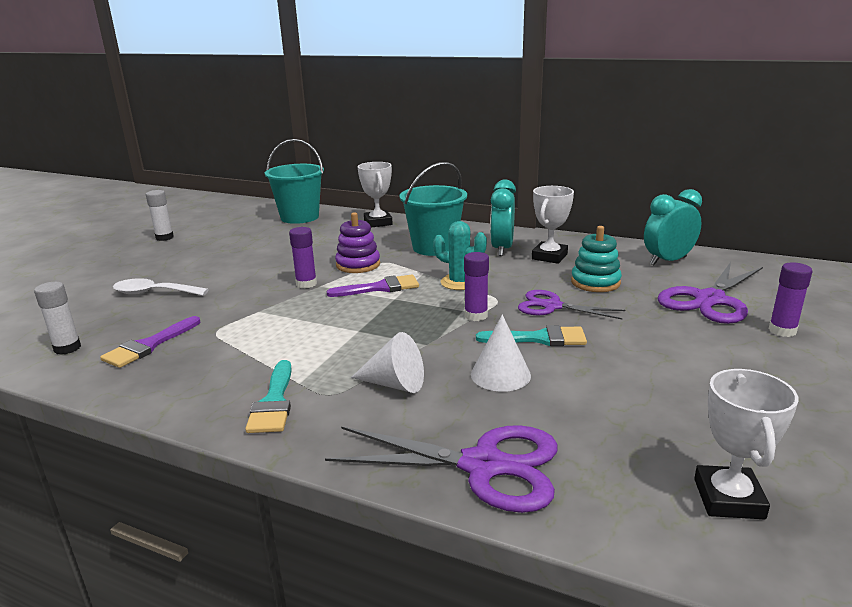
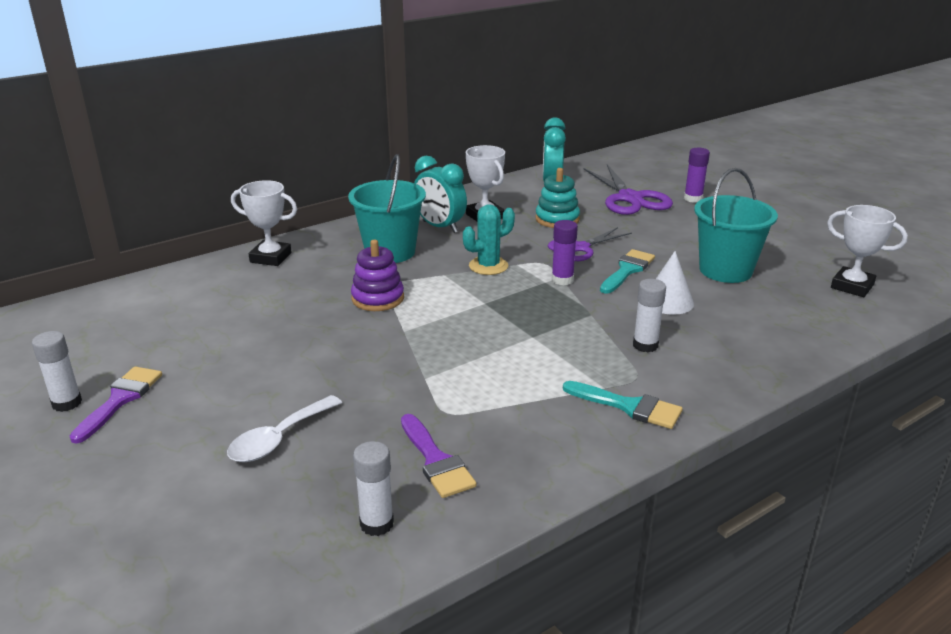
camera: 60 degrees left, 5 degrees up
(299, 217) = (166, 294): turquoise bucket -> turquoise bucket (725, 270)
(306, 284) = (389, 337): purple glue stick -> none
(380, 288) = (452, 303): purple brush -> purple brush (120, 399)
(394, 384) = (645, 345): white cone -> white glue stick
(483, 465) = (779, 344): purple scissors -> none

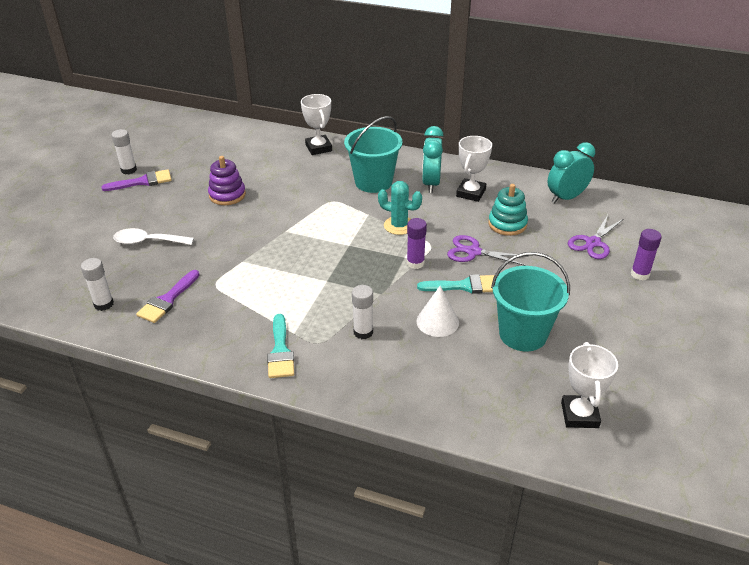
camera: 55 degrees right, 10 degrees up
(378, 298) = (312, 205): purple stacking toy -> purple stacking toy (227, 195)
(630, 198) = (593, 243): purple scissors -> purple scissors, size x0.65

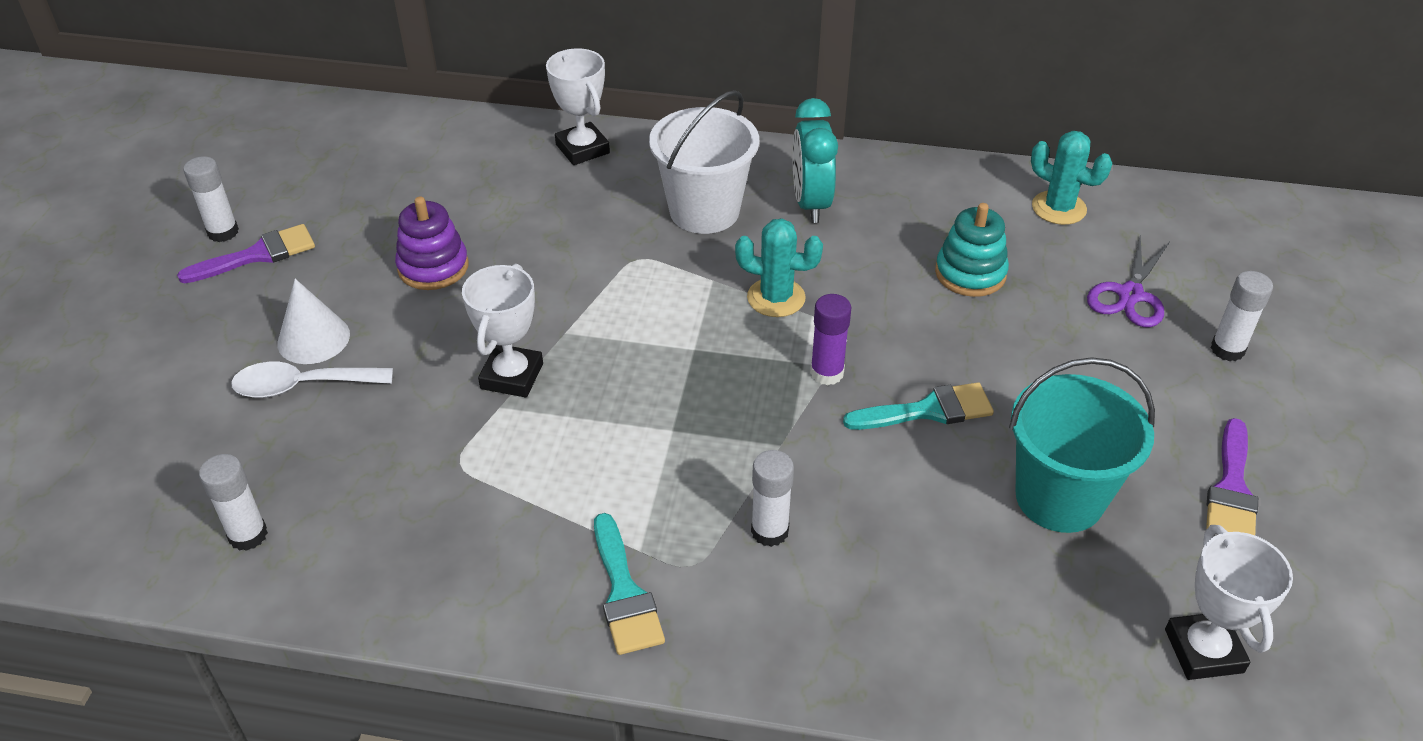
camera: 10 degrees left, 5 degrees up
(167, 300) = (375, 510): purple brush -> purple brush (1231, 488)
(373, 182) = (704, 211): turquoise bucket -> white bucket
(437, 321) = (900, 491): white cone -> white cone (313, 338)
(471, 193) = (888, 216): white trophy -> white trophy (512, 376)
(473, 252) = (925, 338): purple scissors -> none
(566, 197) = (1059, 208): turquoise clock -> turquoise cactus
(640, 274) = (1227, 349): purple glue stick -> white glue stick

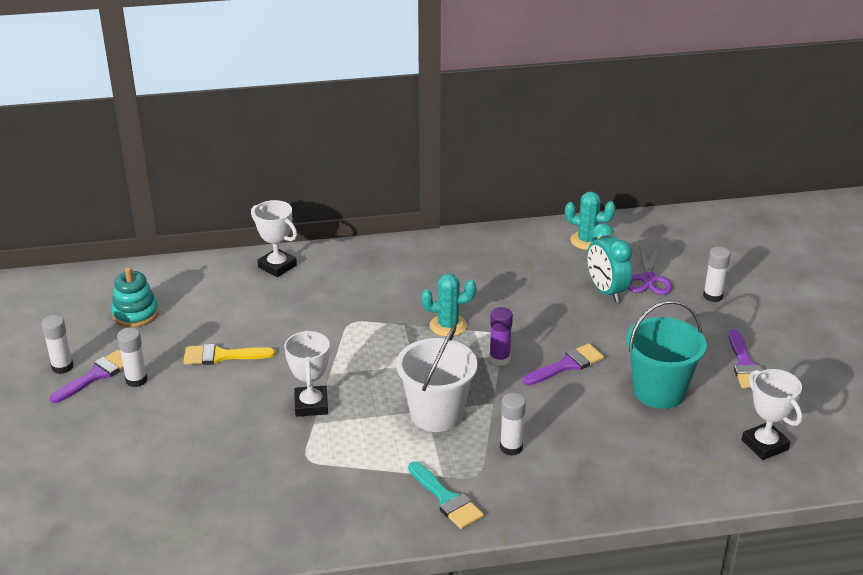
camera: 20 degrees left, 10 degrees down
(248, 535) = (199, 529): white glue stick -> white glue stick (136, 380)
(302, 386) = (179, 442): white spoon -> none
(313, 338) = (168, 414): white cone -> none
(433, 267) = (221, 356): purple stacking toy -> yellow brush
(704, 211) = (377, 286): white bucket -> white bucket (436, 414)
(810, 204) = (440, 269): turquoise clock -> turquoise clock (606, 291)
(928, 410) = (567, 365): turquoise brush -> purple brush
(970, 273) = (554, 287): turquoise stacking toy -> turquoise stacking toy (135, 314)

